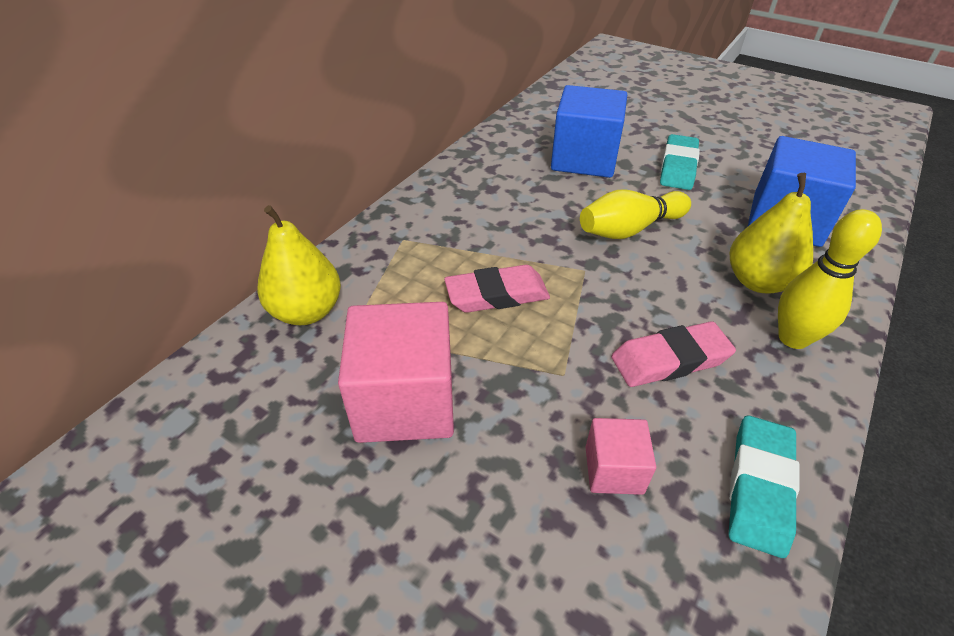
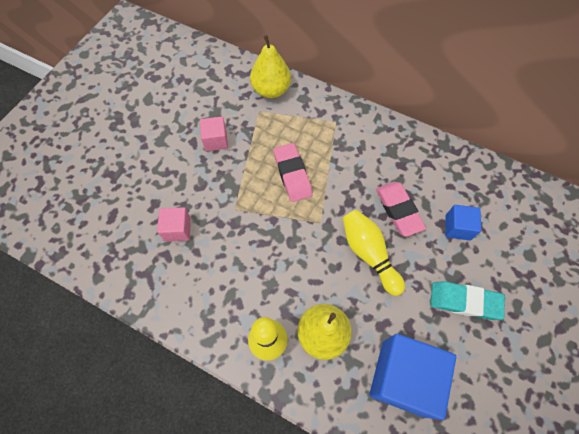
camera: 85 degrees right, 20 degrees up
(405, 401) = (216, 140): pink cube -> pink cube, size x0.51
(584, 159) = (457, 227): blue cube -> blue cube, size x0.51
(670, 359) = (247, 264): pink eraser -> pink eraser (398, 210)
(759, 487) = (166, 295): turquoise eraser -> none

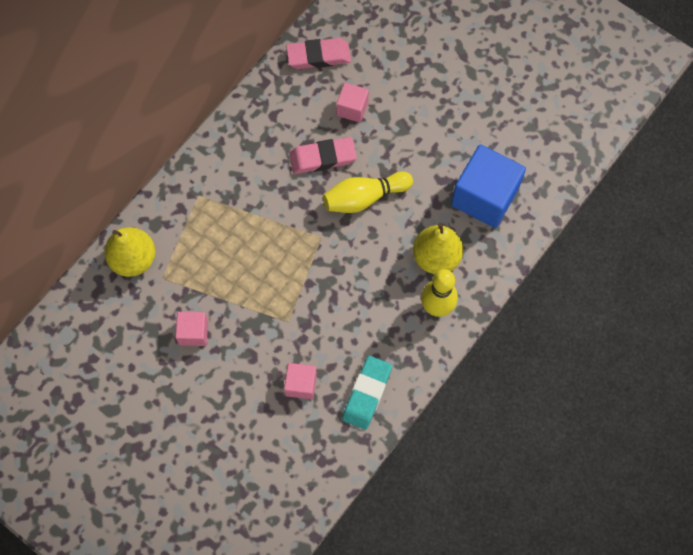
camera: 80 degrees left, 5 degrees up
(292, 174) = (258, 254): pink eraser -> pink eraser (318, 56)
(457, 227) = (352, 108): blue cube -> pink cube
(464, 301) = (426, 126): turquoise eraser -> turquoise eraser (367, 393)

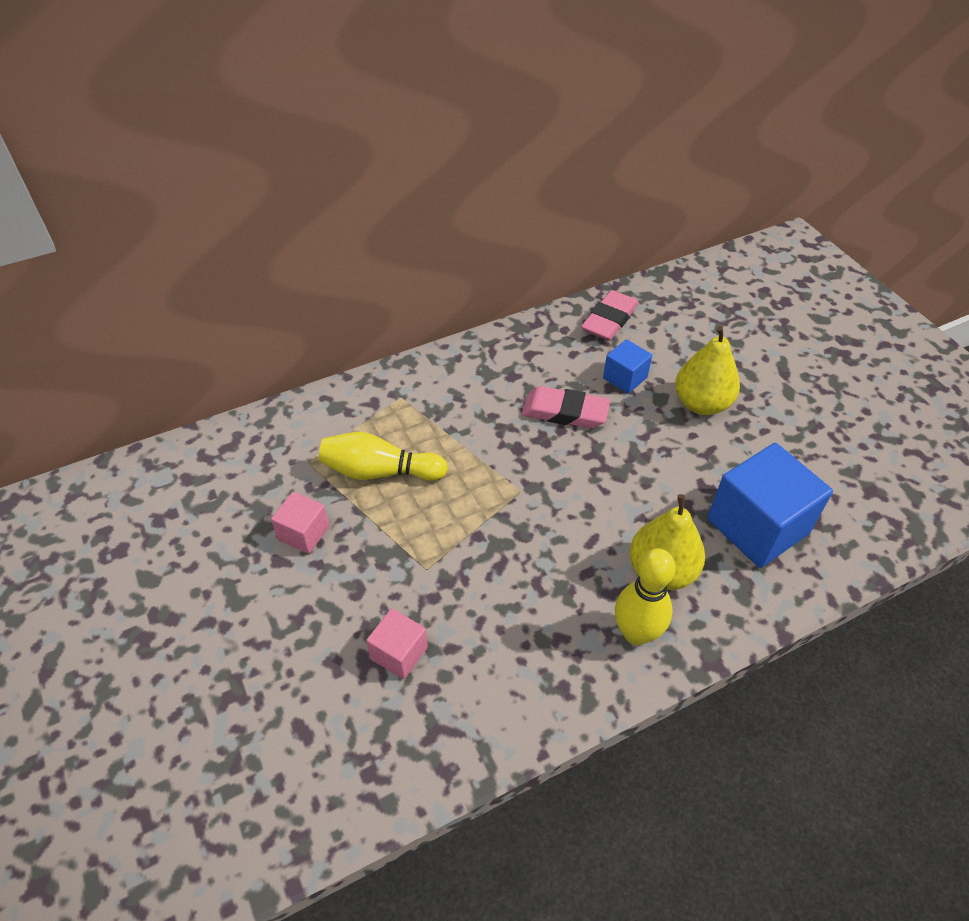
camera: 25 degrees right, 20 degrees down
(133, 259) = (289, 431): yellow pear -> yellow pear (701, 403)
(318, 56) = (609, 320): pink eraser -> pink eraser turned 75 degrees counterclockwise
(352, 108) = (625, 378): pink cube -> blue cube
(364, 197) = (596, 470): yellow bowling pin -> yellow bowling pin (380, 471)
(367, 393) = (482, 706): turquoise eraser -> none

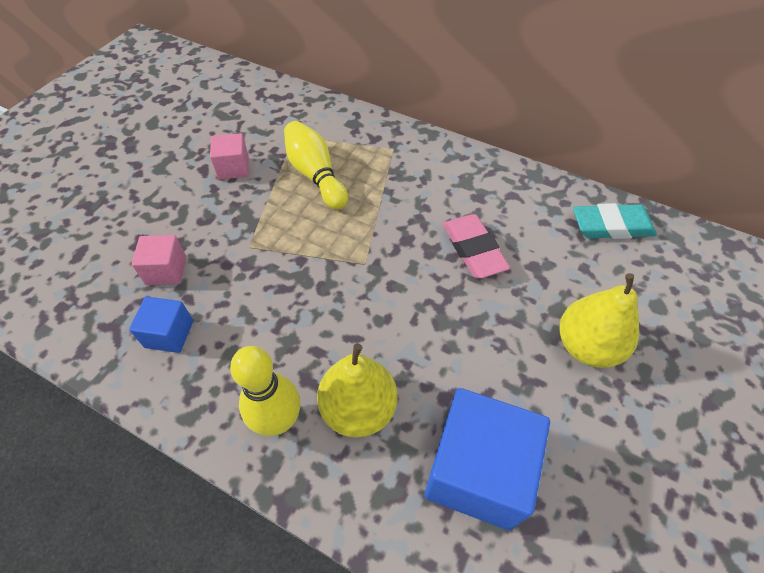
camera: 55 degrees right, 5 degrees up
(609, 320) = (611, 226): pink eraser -> turquoise eraser
(625, 378) = (555, 271): blue cube -> blue cube (169, 334)

